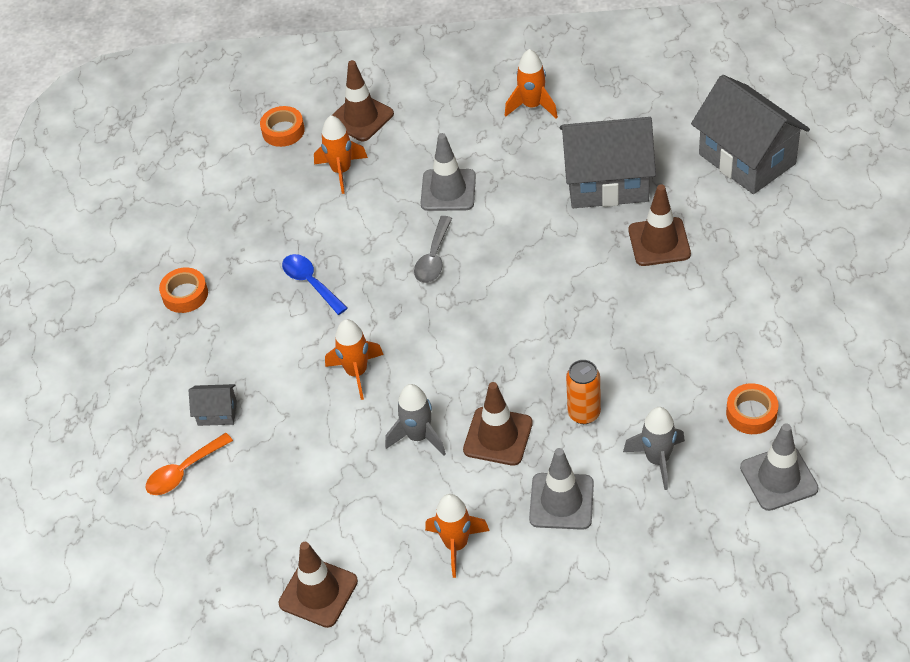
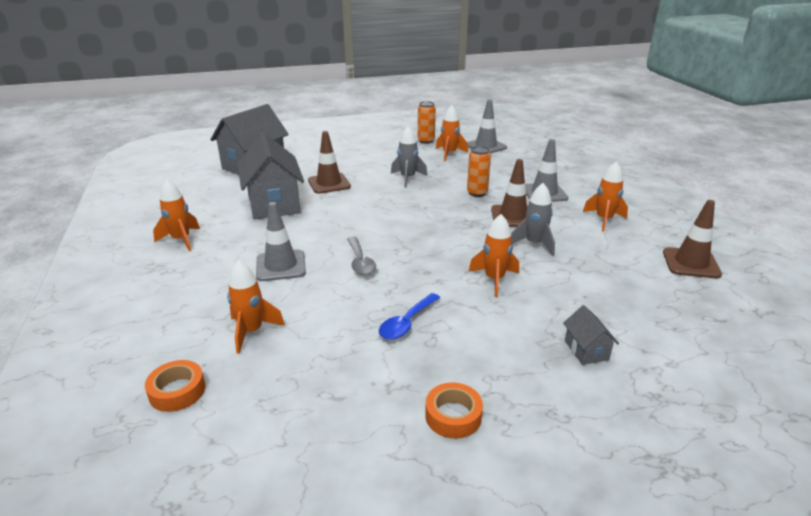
camera: 110 degrees left, 20 degrees down
(183, 471) = (662, 356): orange spoon -> none
(361, 117) = (170, 332): brown traffic cone -> none
(433, 258) = (360, 262): grey spoon -> grey spoon turned 75 degrees clockwise
(657, 460) = (495, 172): grey rocket -> grey rocket (407, 178)
(751, 413) = (449, 154): orange tape -> orange rocket
(822, 391) = (426, 141): none -> orange can

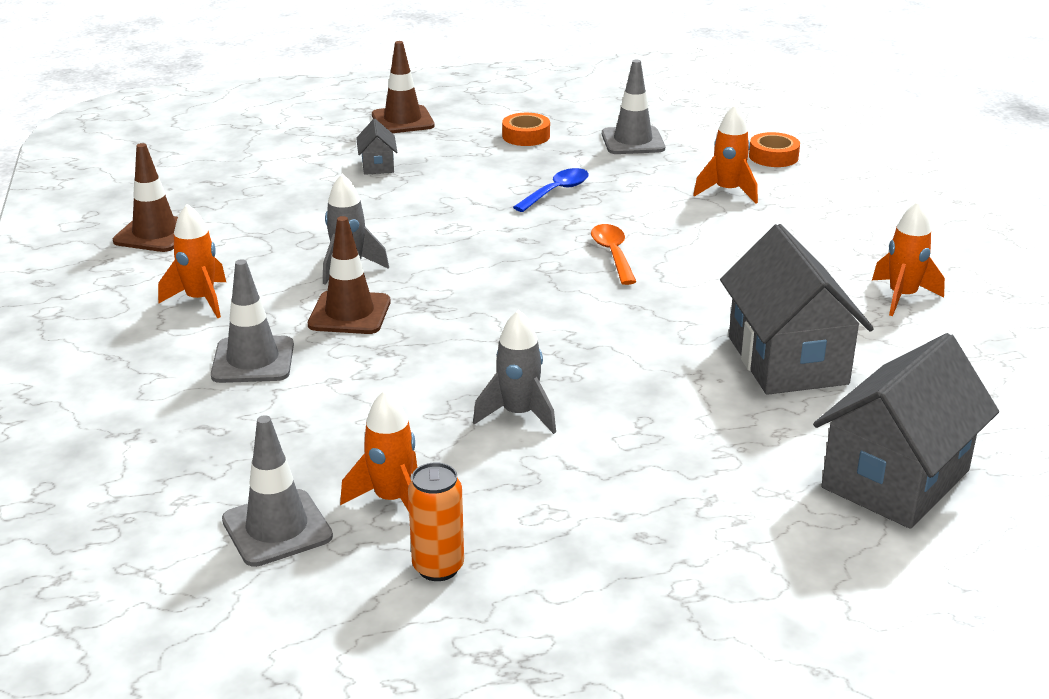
camera: 175 degrees left, 0 degrees up
(281, 266) = (724, 254): grey traffic cone -> grey traffic cone (633, 141)
(329, 183) = (692, 407): brown traffic cone -> brown traffic cone (403, 120)
(360, 262) = (613, 254): grey spoon -> orange spoon
(477, 193) = (386, 367): orange can -> none
(494, 279) = (435, 226): orange rocket -> none

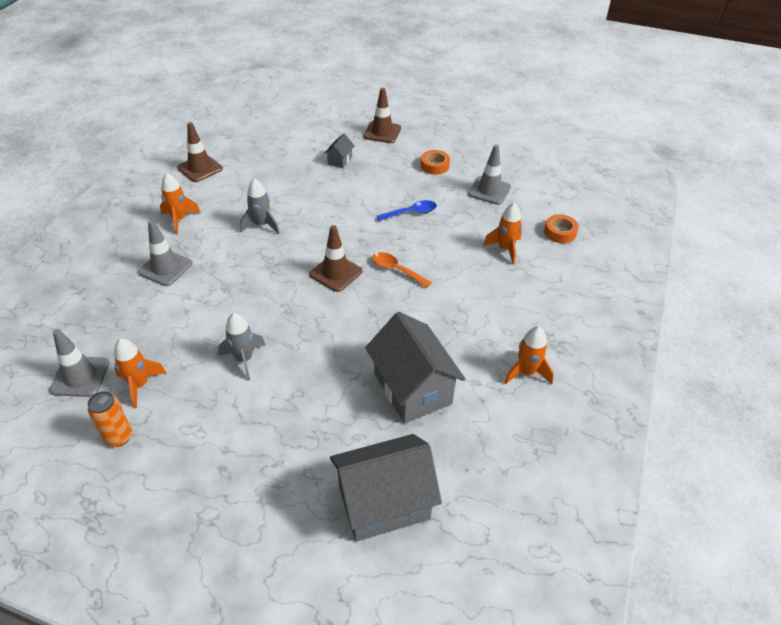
camera: 30 degrees right, 15 degrees up
(349, 313) = (233, 256): brown traffic cone -> brown traffic cone (336, 273)
(613, 254) = (396, 270): orange spoon -> orange spoon turned 75 degrees counterclockwise
(787, 360) = (412, 388): grey house -> grey house turned 45 degrees counterclockwise

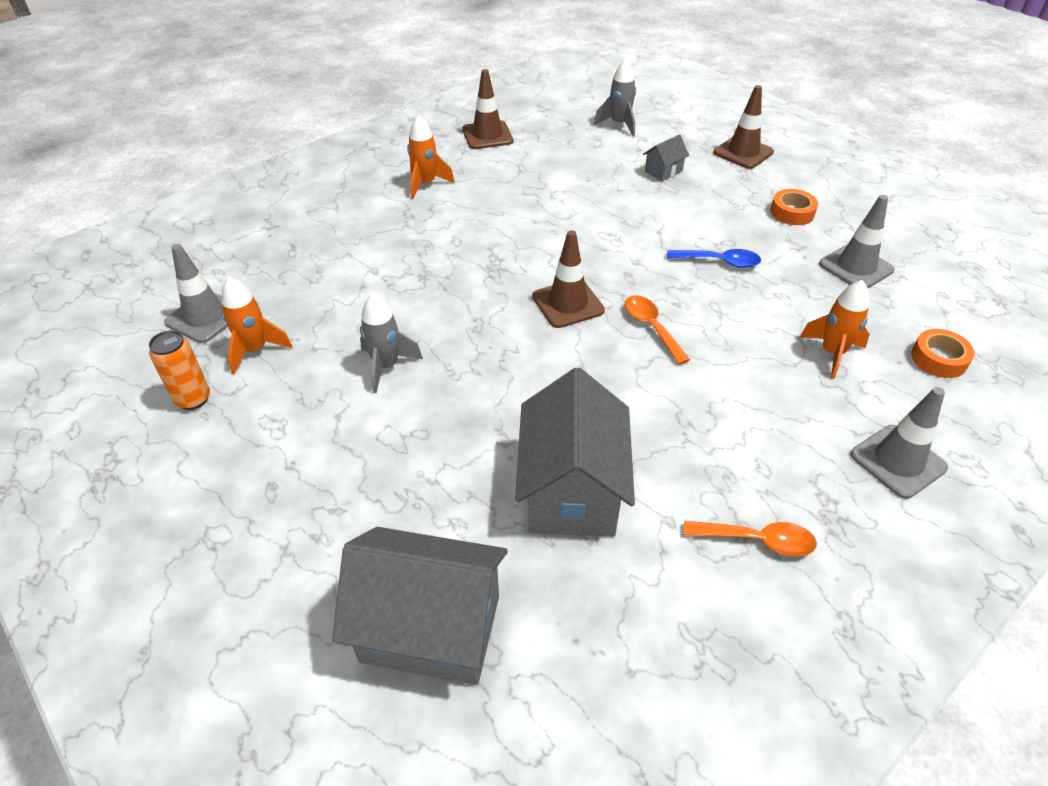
camera: 30 degrees right, 0 degrees up
(165, 268) = (374, 231): grey traffic cone -> grey traffic cone (898, 461)
(261, 225) = (514, 218): grey rocket -> grey rocket (619, 124)
(526, 372) = (757, 540): orange rocket -> orange spoon

